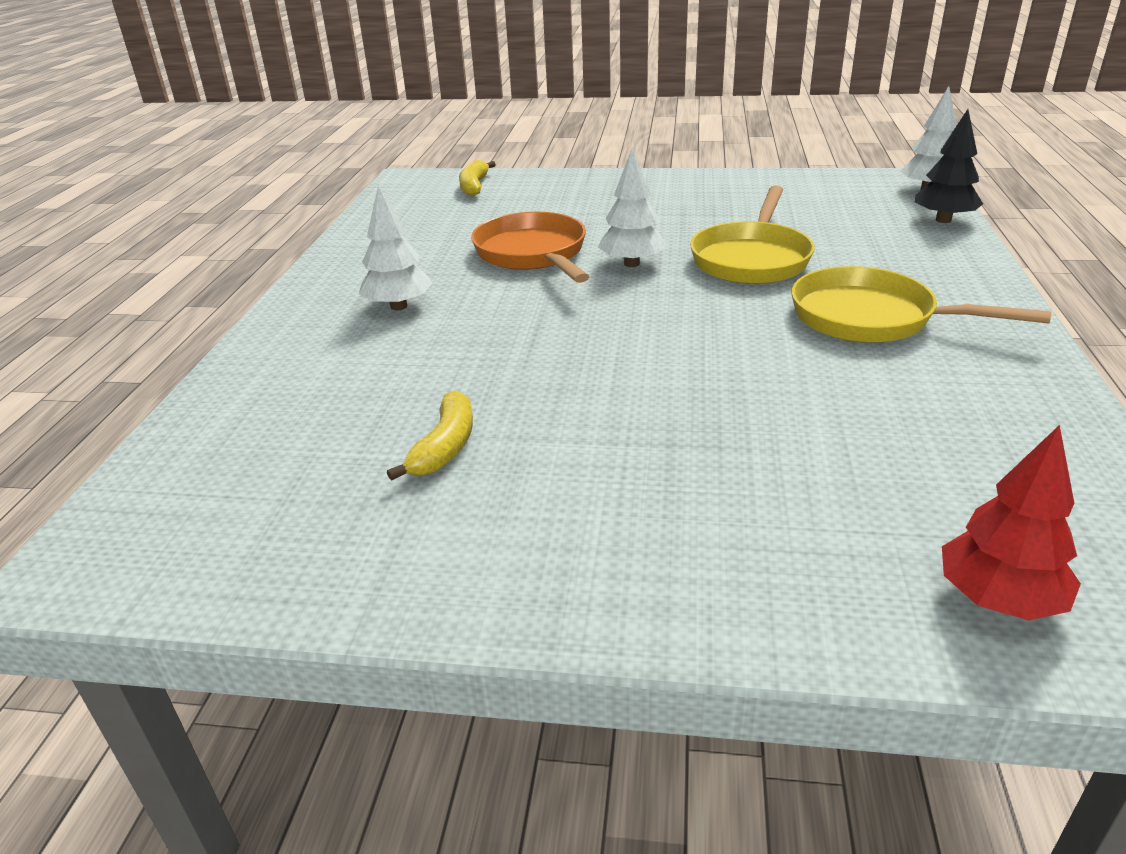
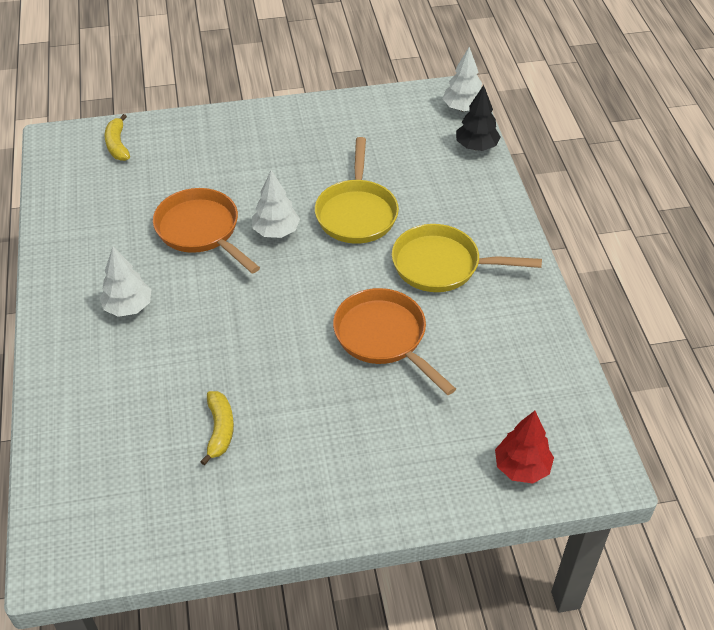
camera: 20 degrees left, 15 degrees up
(756, 381) = (384, 338): none -> orange pan

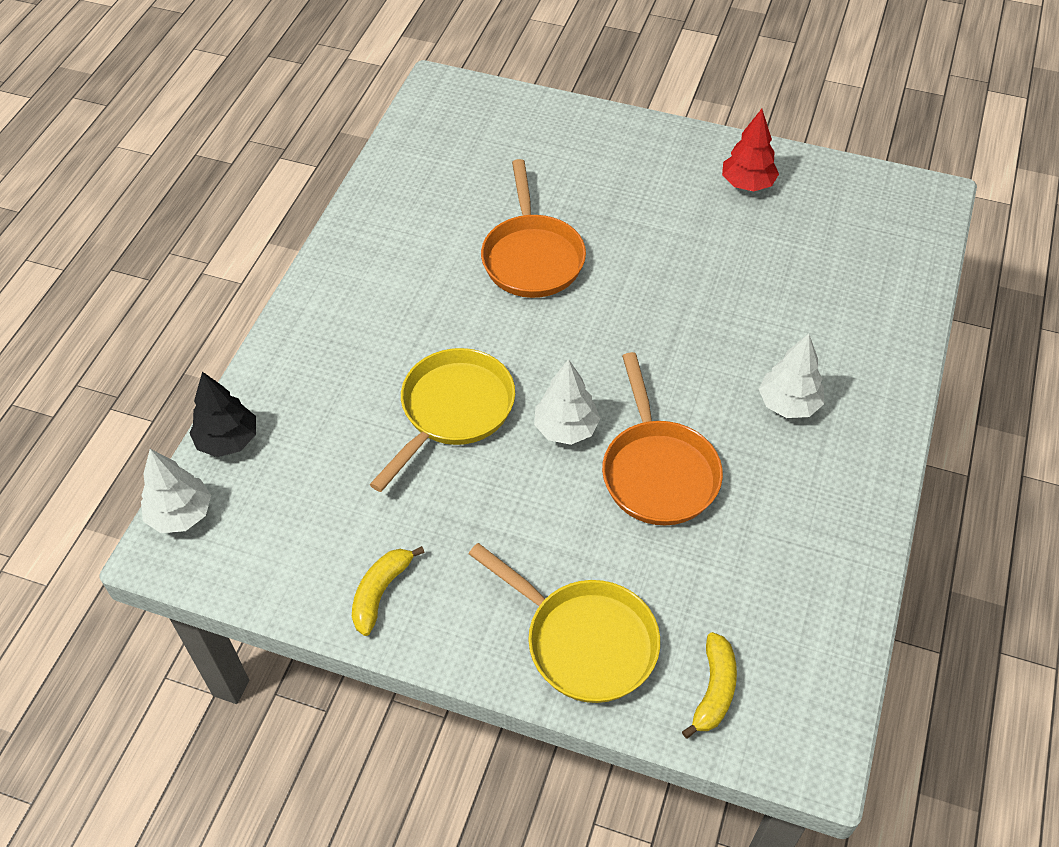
camera: 150 degrees left, 5 degrees up
(220, 430) = (742, 239): yellow banana -> yellow banana (380, 592)
(442, 265) = (412, 304): yellow pan -> yellow pan (584, 641)
(521, 467) = (500, 114): red tree -> red tree (747, 184)

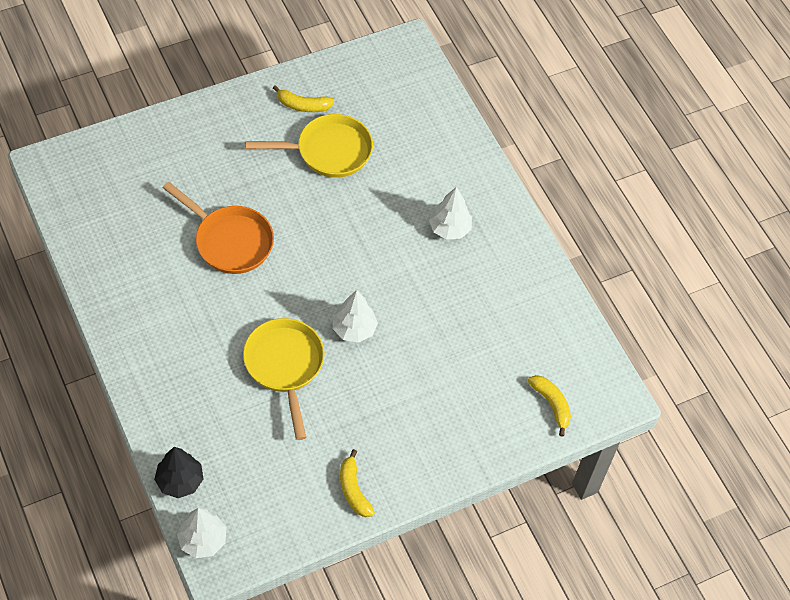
camera: 50 degrees left, 5 degrees up
(584, 641) = (473, 431): yellow pan -> yellow pan (328, 151)
(658, 471) = (422, 316): orange pan -> none
(747, 184) = (303, 105): red tree -> yellow banana

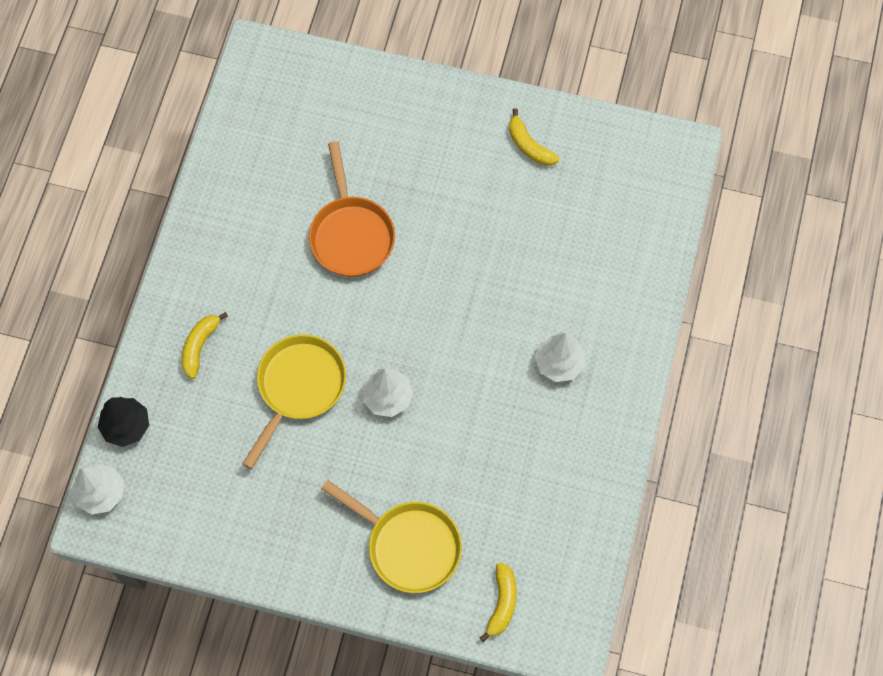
camera: 45 degrees right, 10 degrees up
(328, 151) = (513, 207): yellow pan -> yellow pan (408, 545)
(353, 490) = (259, 545): yellow banana -> yellow banana (200, 346)

